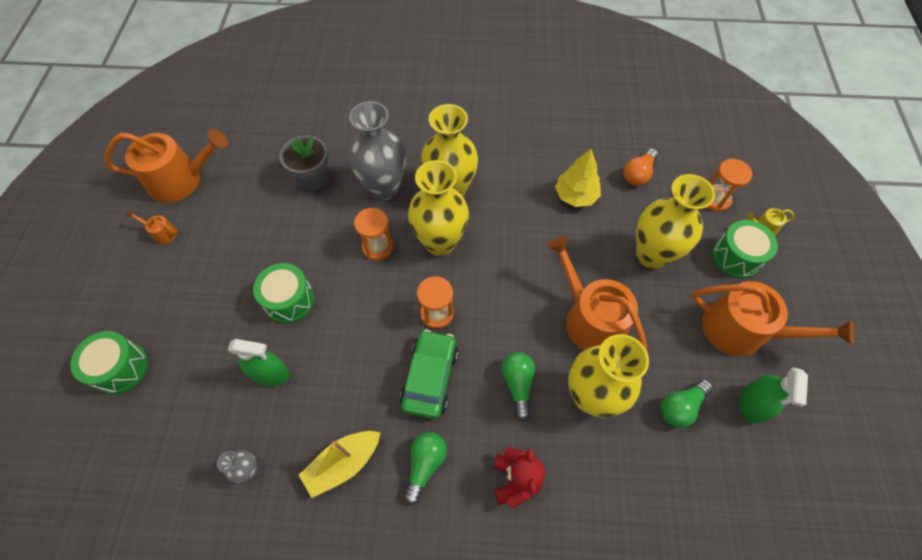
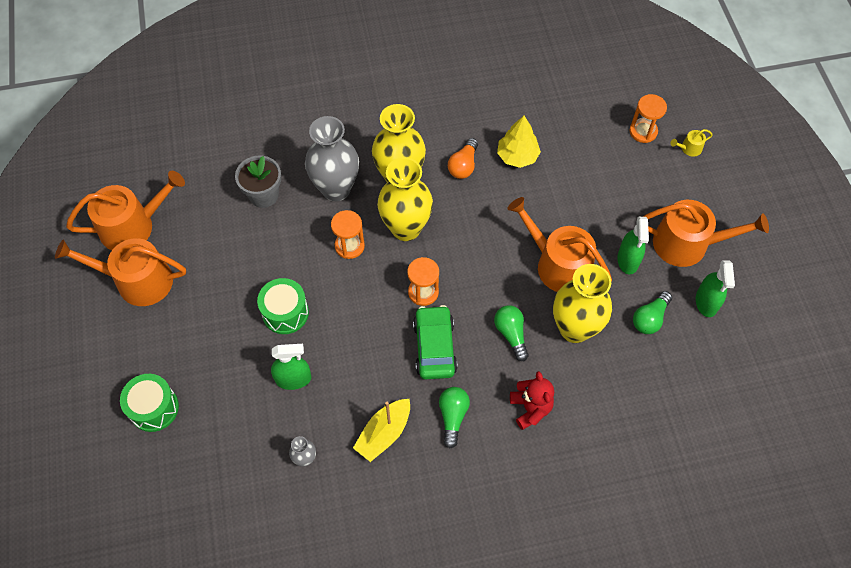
camera: 15 degrees left, 0 degrees up
(162, 233) = (137, 281): orange watering can -> orange watering can, size x2.42
(638, 174) = (569, 123): orange light bulb -> orange light bulb (463, 165)
(651, 255) = (598, 196): yellow vase -> none
(669, 332) = (628, 260): none -> green spray bottle
(736, 257) = (671, 181): green drum -> none

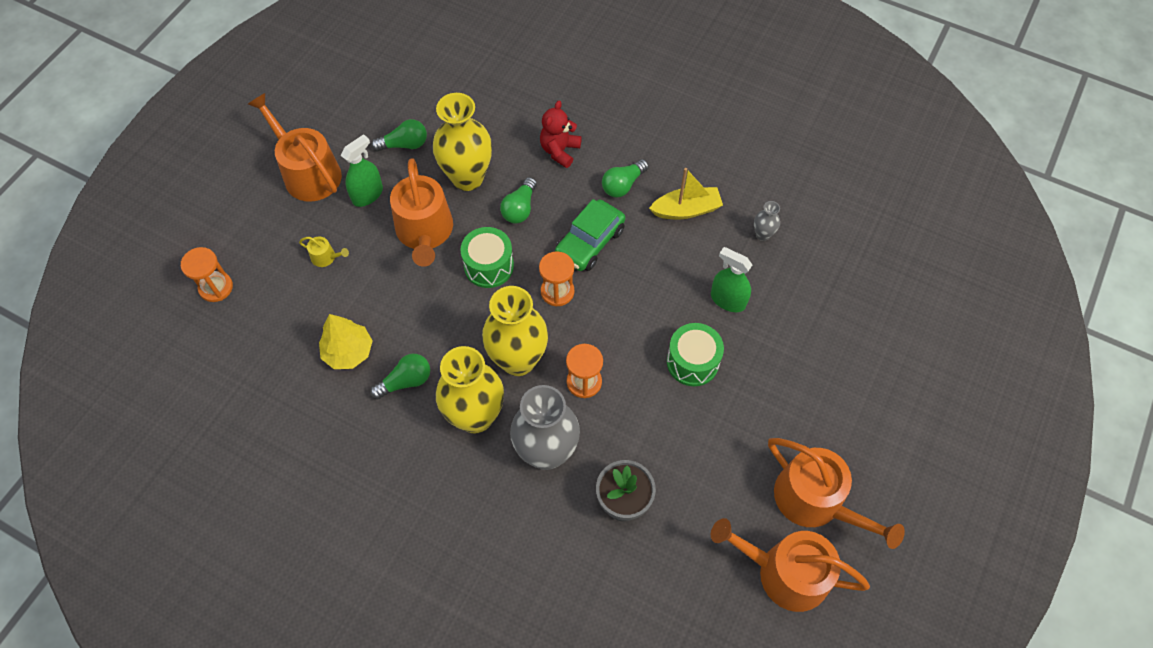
camera: 140 degrees left, 0 degrees up
(154, 408) = (867, 361): green drum -> green drum (489, 266)
(463, 165) = (405, 381): orange light bulb -> green light bulb
(689, 148) = (201, 243): yellow watering can -> yellow watering can (326, 257)
(706, 302) = (350, 125): green spray bottle -> none

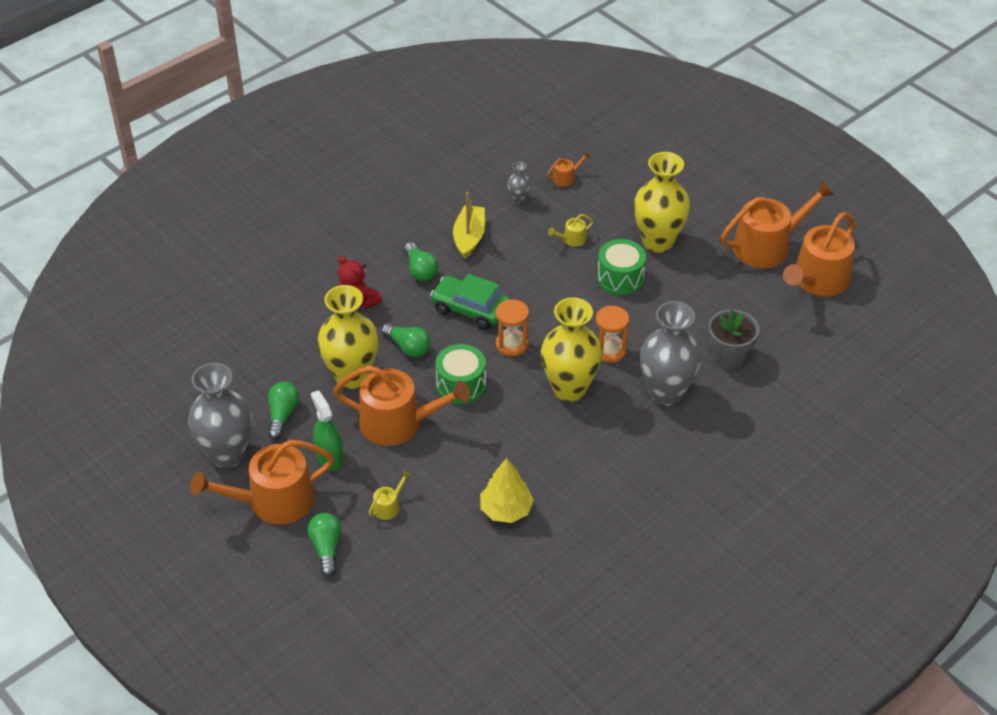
camera: 70 degrees left, 15 degrees down
(216, 287) = (379, 606): orange hourglass -> none
(349, 122) = (227, 454): none -> grey vase
(405, 381) = (556, 473): green light bulb -> green light bulb (326, 548)
(475, 416) = (613, 432): yellow vase -> yellow vase (658, 242)
(589, 242) = (470, 309): green car -> green car turned 150 degrees clockwise
(728, 300) = (572, 239): green spray bottle -> yellow watering can
(818, 267) = (566, 178): none -> orange watering can

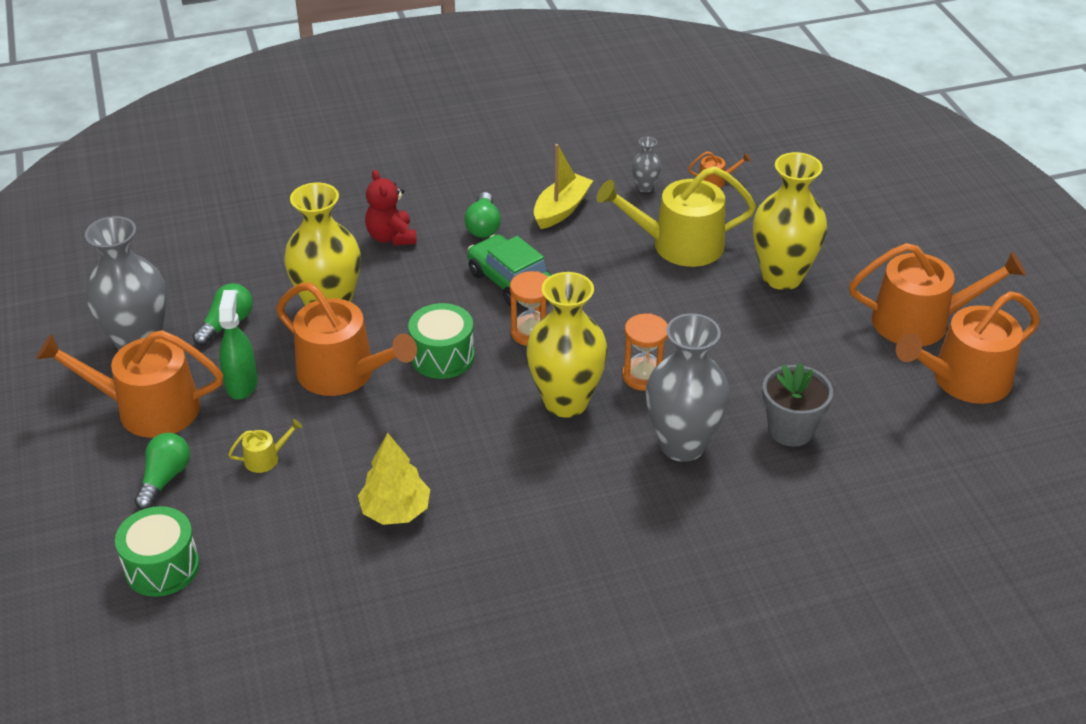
camera: 25 degrees right, 5 degrees down
(408, 347) = (412, 299): green light bulb -> none
(572, 239) = (679, 245): yellow watering can -> yellow watering can, size x2.42
(620, 278) = (709, 302): green drum -> green drum (162, 567)

